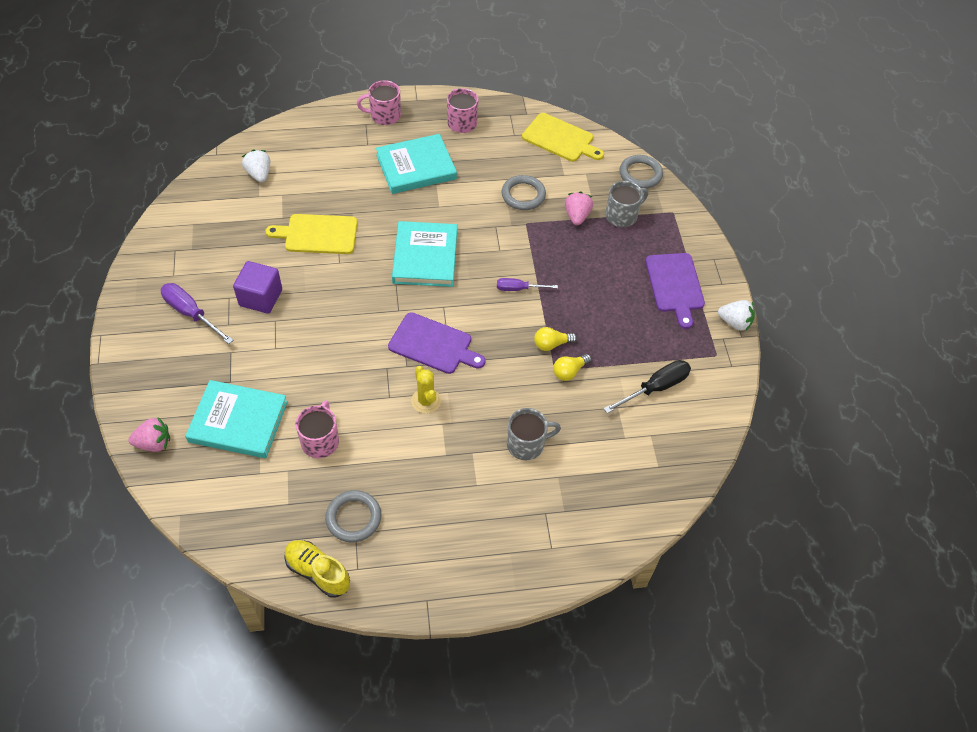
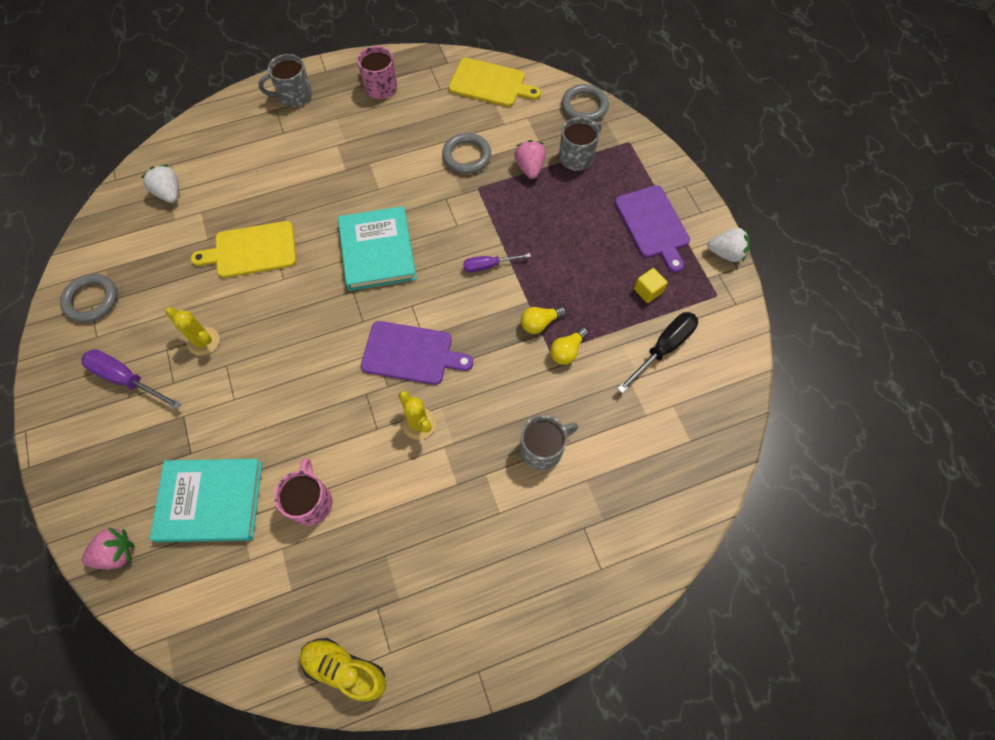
camera: 10 degrees left, 10 degrees up
(260, 297) = (203, 341): purple cube -> yellow cactus
(353, 518) = (371, 589): grey ring -> grey ring (91, 300)
(384, 115) = (294, 95): pink mug -> grey mug
(416, 167) = (343, 148): turquoise book -> none
(655, 338) = (648, 291): none -> yellow cube

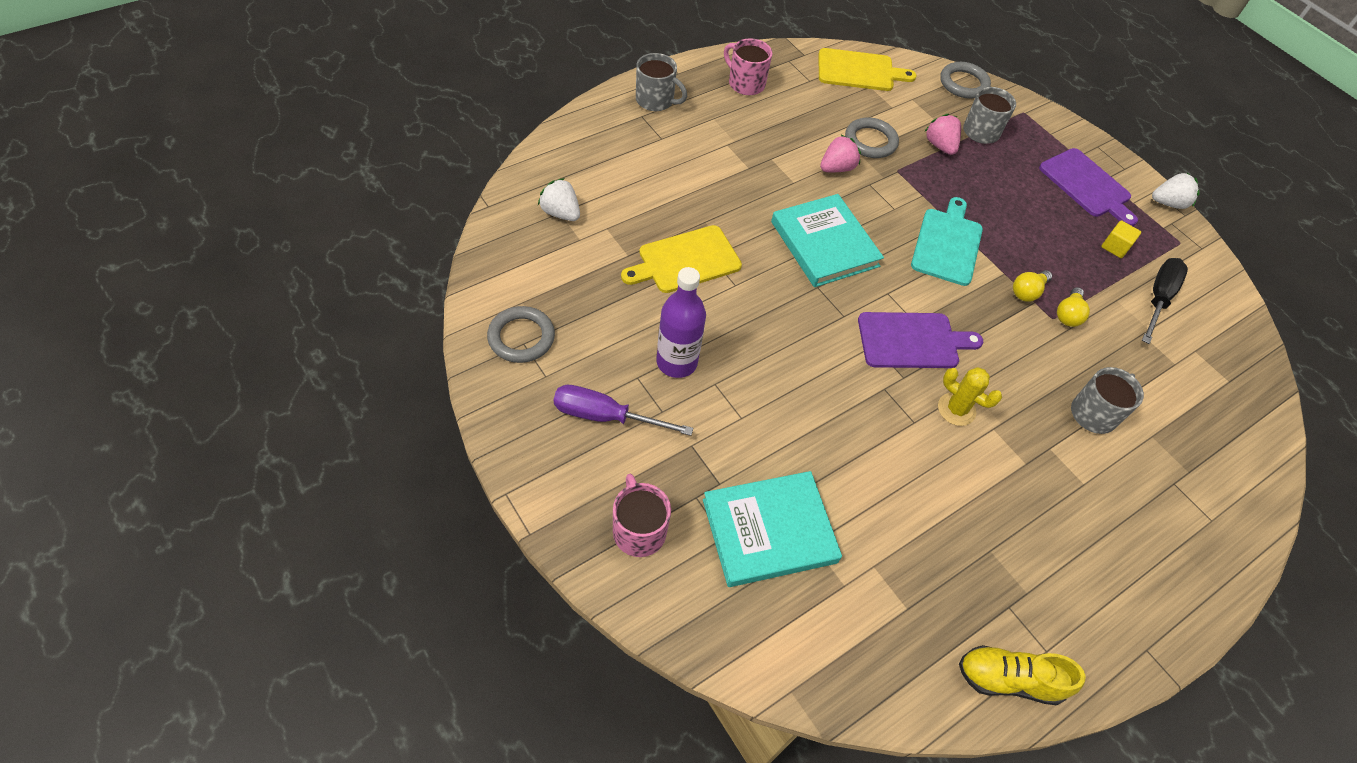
camera: 20 degrees left, 10 degrees down
(117, 553) = (686, 609): pink strawberry -> pink strawberry (837, 168)
(203, 341) = (676, 362): yellow cactus -> purple bottle
(294, 95) = (656, 100): grey mug -> grey mug turned 120 degrees counterclockwise
(311, 502) = (882, 510): pink mug -> pink mug (639, 530)
(488, 266) = (947, 244): purple screwdriver -> turquoise cutting board

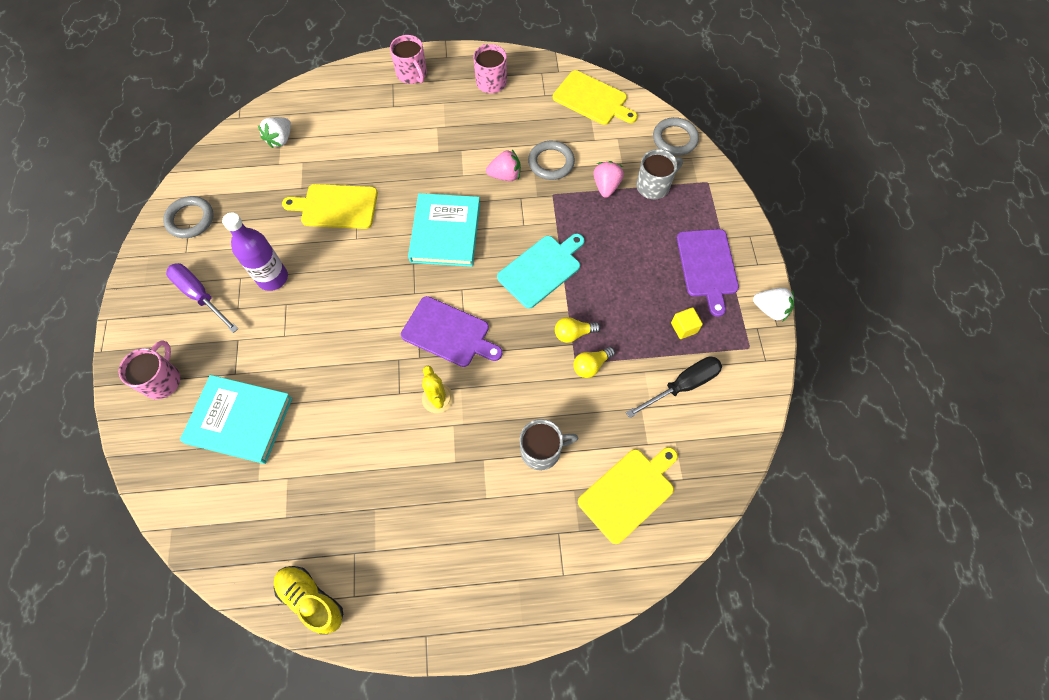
camera: 35 degrees right, 10 degrees up
(560, 213) = (280, 139): white strawberry -> white strawberry turned 135 degrees counterclockwise
(656, 100) = (412, 74): grey mug -> pink mug
(1198, 415) = (628, 492): none -> yellow cutting board

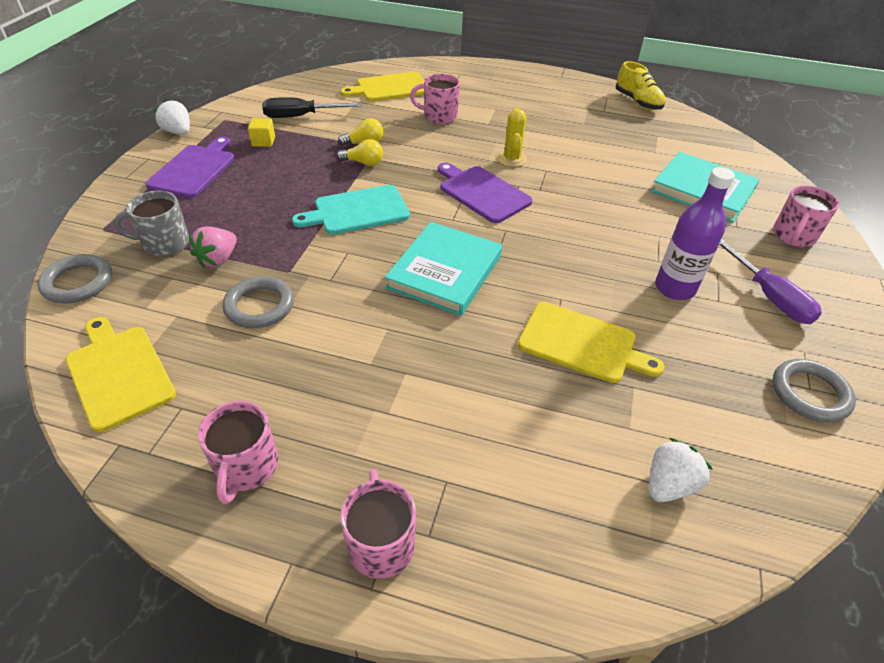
camera: 160 degrees left, 20 degrees down
(505, 175) = (331, 310): pink strawberry -> none
(542, 450) = (439, 116): grey mug -> pink mug

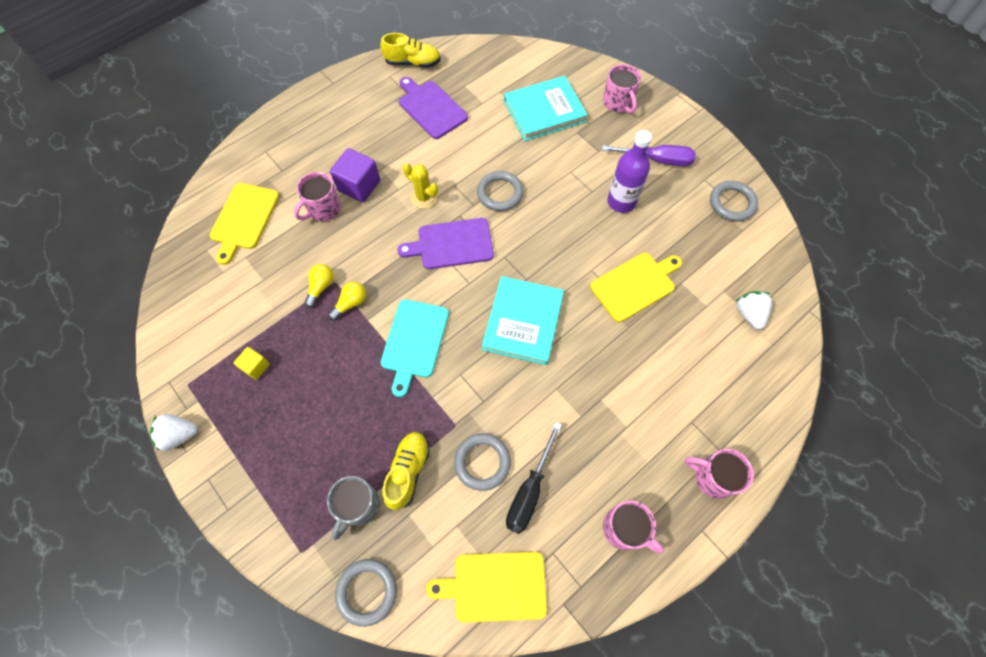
camera: 55 degrees left, 20 degrees up
(194, 169) = (259, 443): purple cutting board -> purple cutting board (431, 108)
(218, 259) = (408, 471): pink strawberry -> yellow shoe
(301, 116) = (235, 316): black screwdriver -> black screwdriver (529, 491)
(445, 272) = (523, 322): turquoise book -> turquoise book turned 45 degrees clockwise
(481, 123) = (359, 186): none -> purple cube
(572, 199) = (500, 193): none -> grey ring

